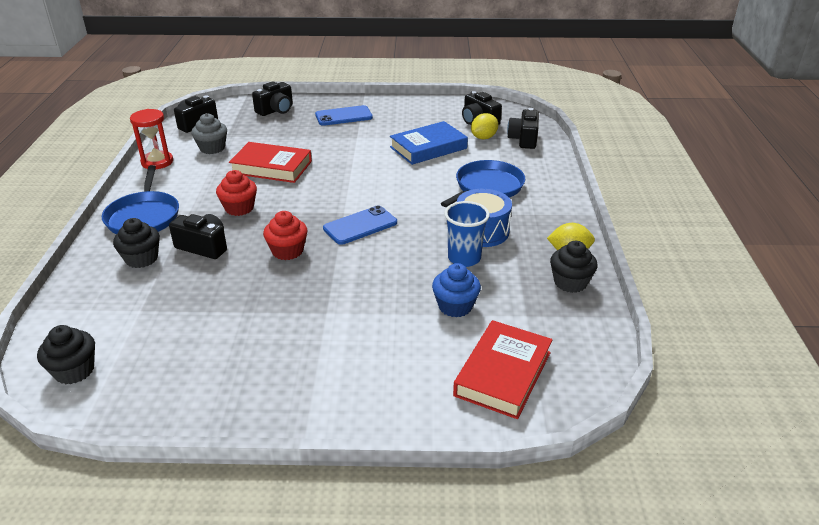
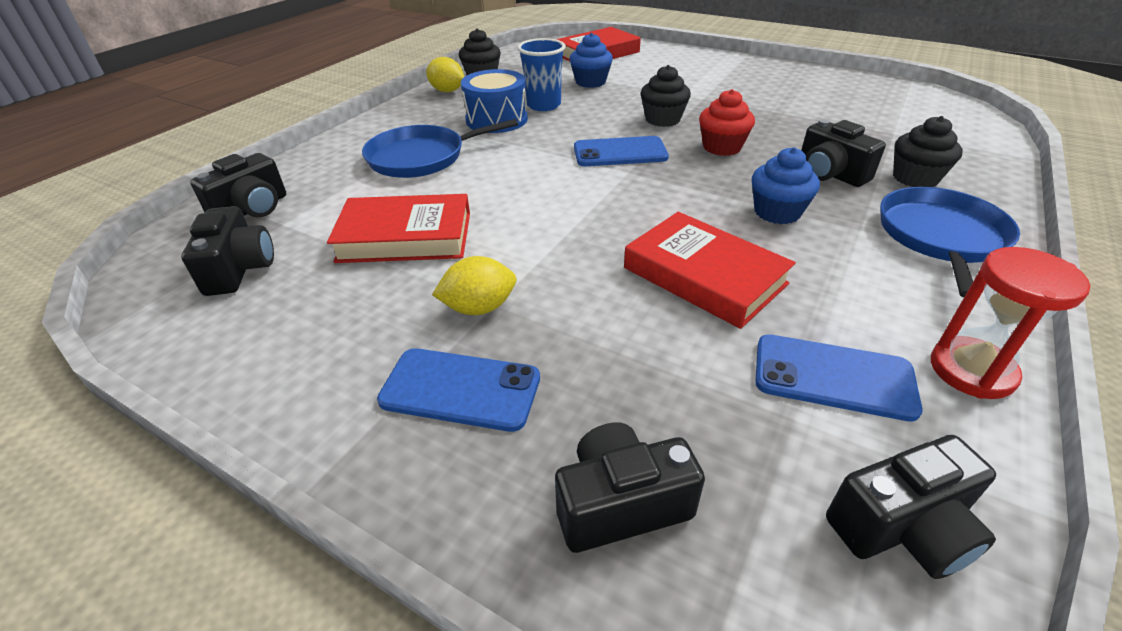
camera: 150 degrees left, 5 degrees up
(74, 371) = (940, 107): black cupcake -> black cupcake (662, 119)
(212, 148) = (833, 377): grey cupcake -> blue phone
(239, 208) = (777, 212): red cupcake -> blue cupcake
(428, 148) = (405, 237): blue book -> red book
(484, 137) = (296, 230): yellow lemon -> yellow lemon (479, 308)

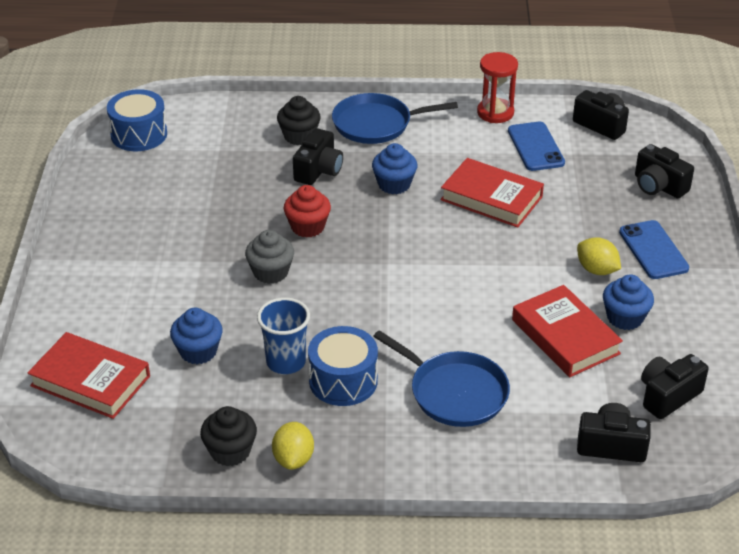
camera: 120 degrees left, 0 degrees up
(376, 292) = (625, 318): none -> blue cupcake
(620, 152) = (357, 277): blue phone -> none
(662, 119) = (270, 272): black cupcake -> grey cupcake
(704, 276) = (491, 198): red book -> red book turned 75 degrees counterclockwise
(933, 103) = (139, 134): none -> blue drum

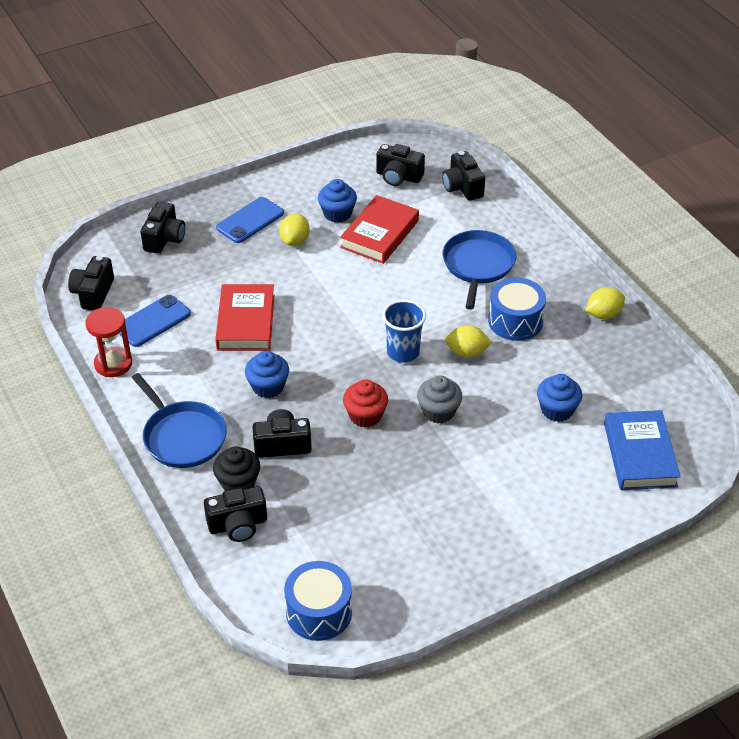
camera: 120 degrees left, 5 degrees up
(90, 381) = (639, 455): red book -> blue book
(230, 451) = (626, 346): black cupcake -> none
(257, 123) = (238, 525): none -> black camera
(286, 362) = (524, 357): blue cup -> blue cup (403, 352)
(329, 324) = (467, 352): none -> yellow lemon

